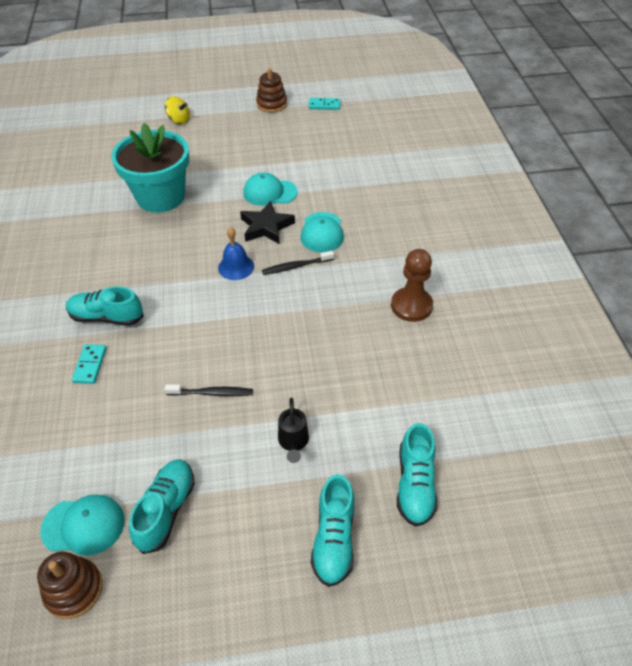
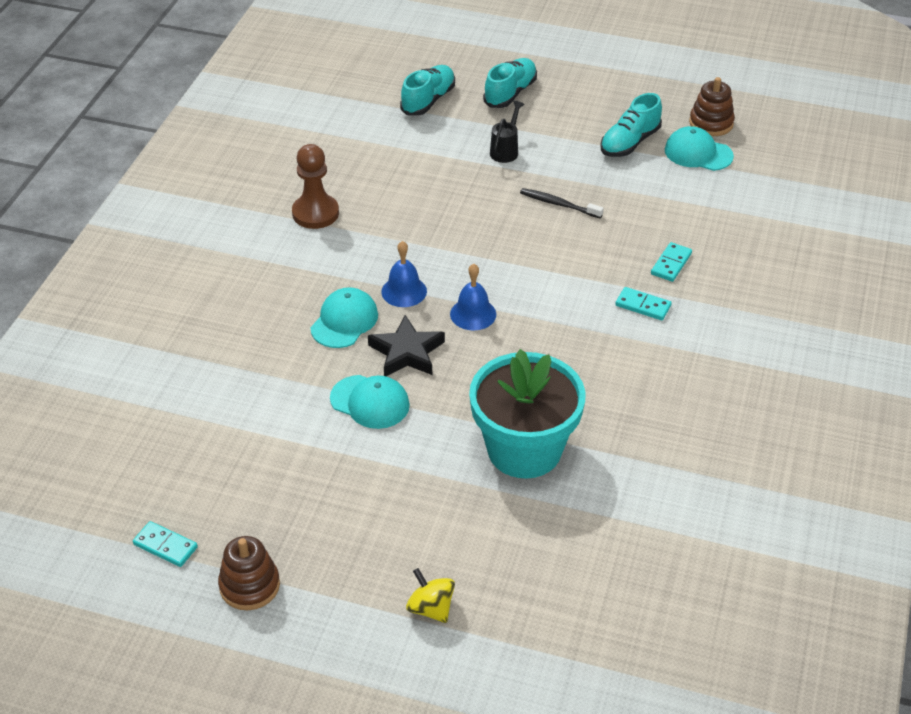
camera: 155 degrees left, 5 degrees down
(107, 317) = (643, 306): turquoise shoe -> turquoise domino
(296, 266) = (404, 291): black toothbrush -> blue bell

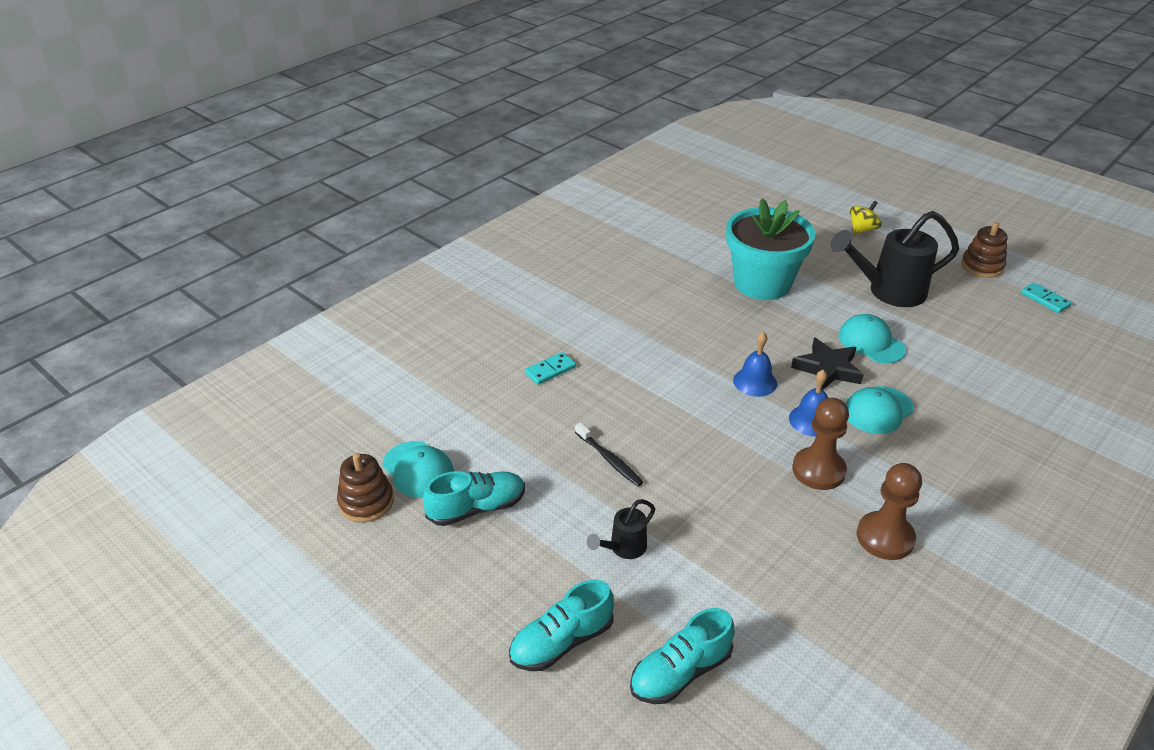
camera: 155 degrees left, 5 degrees down
(367, 489) = (888, 292): none -> black watering can
(383, 248) = (818, 470): none -> brown pawn
(431, 608) = (862, 229): yellow spinning top -> yellow spinning top turned 120 degrees counterclockwise
(643, 306) = (603, 345): turquoise domino -> none

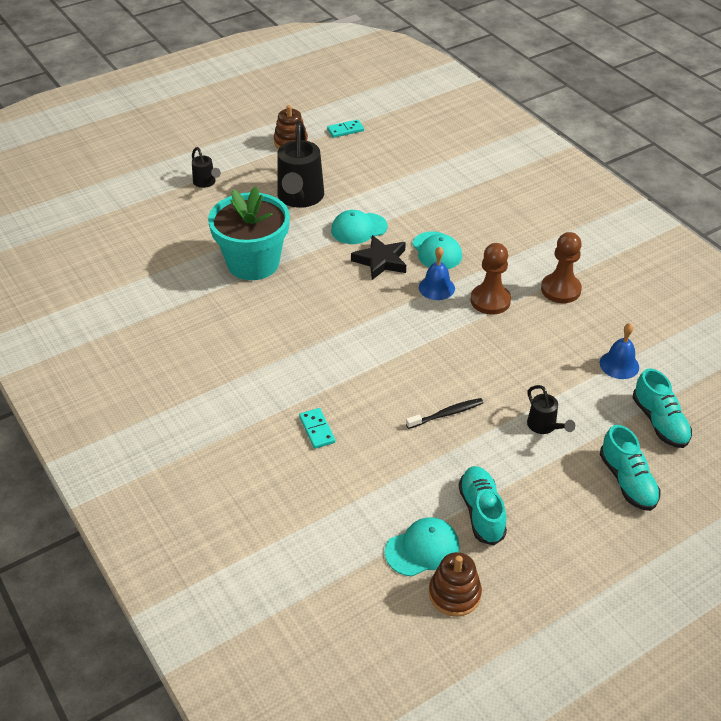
camera: 75 degrees left, 5 degrees up
(755, 382) = (381, 305): blue bell -> blue bell (619, 364)
(862, 229) = (206, 183): yellow spinning top -> black watering can

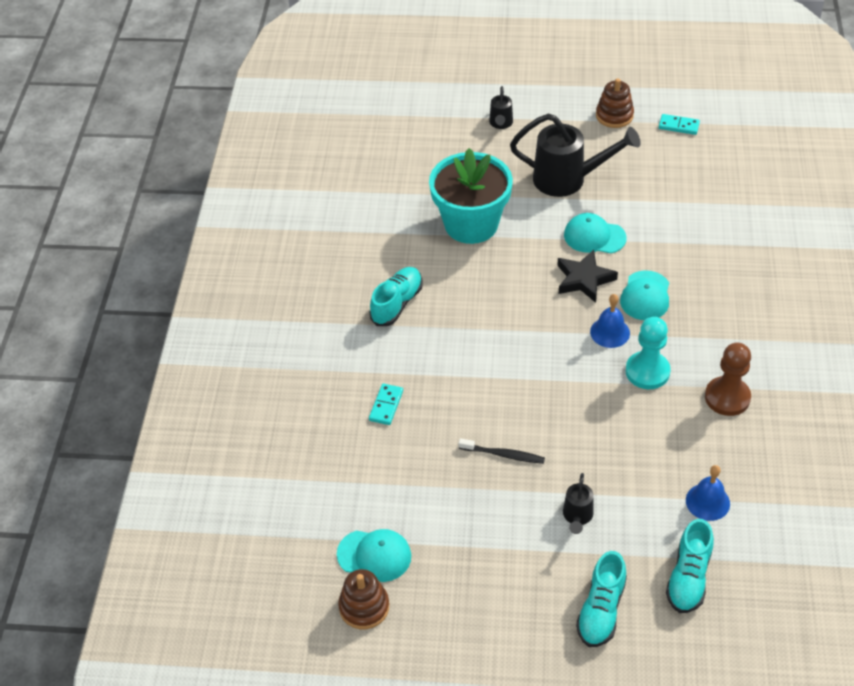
camera: 40 degrees right, 5 degrees up
(299, 199) = (568, 180): black watering can -> black watering can turned 120 degrees counterclockwise
(481, 512) = (449, 556): turquoise shoe -> turquoise shoe (397, 304)
(490, 300) = (647, 371): brown pawn -> turquoise pawn

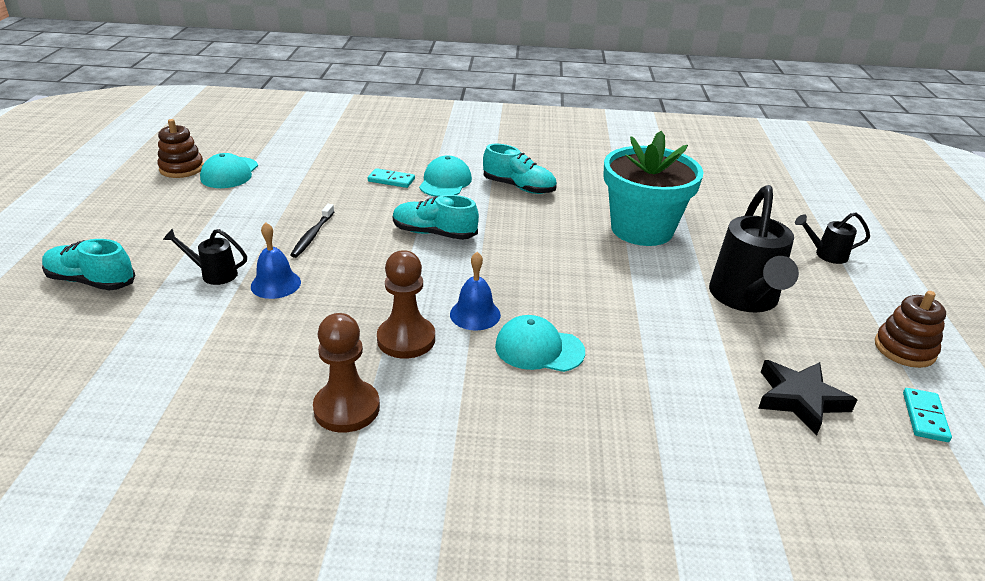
camera: 85 degrees right, 15 degrees down
(584, 279) = (564, 301): black star -> black star (800, 399)
(594, 236) = (643, 313): turquoise cap -> turquoise cap (445, 182)
(647, 371) = (406, 339): turquoise pawn -> brown pawn
(688, 577) = (88, 344): turquoise shoe -> turquoise shoe (434, 233)
(707, 502) = (184, 371): blue bell -> blue bell (275, 284)

